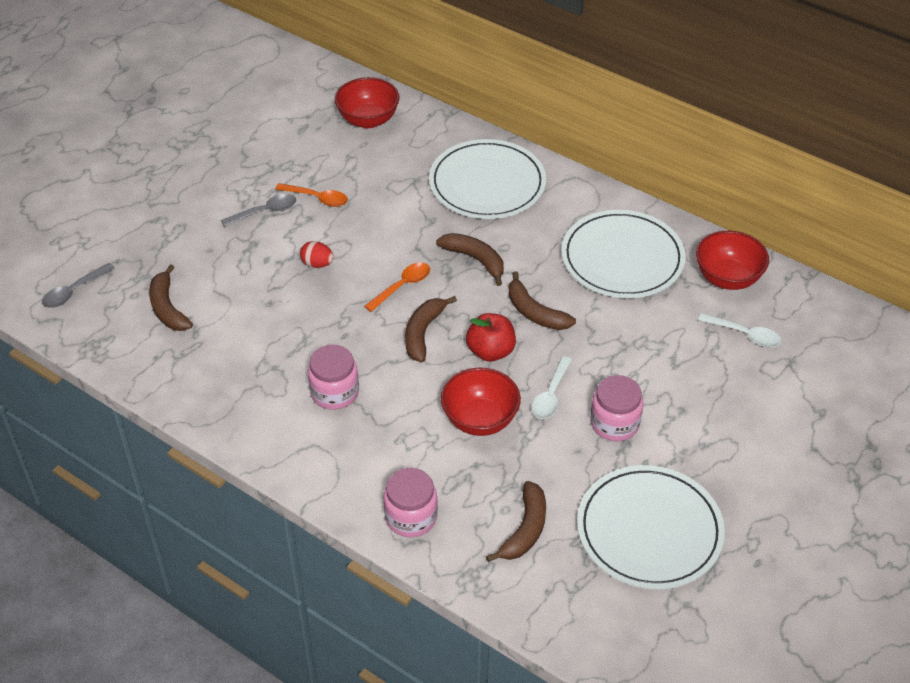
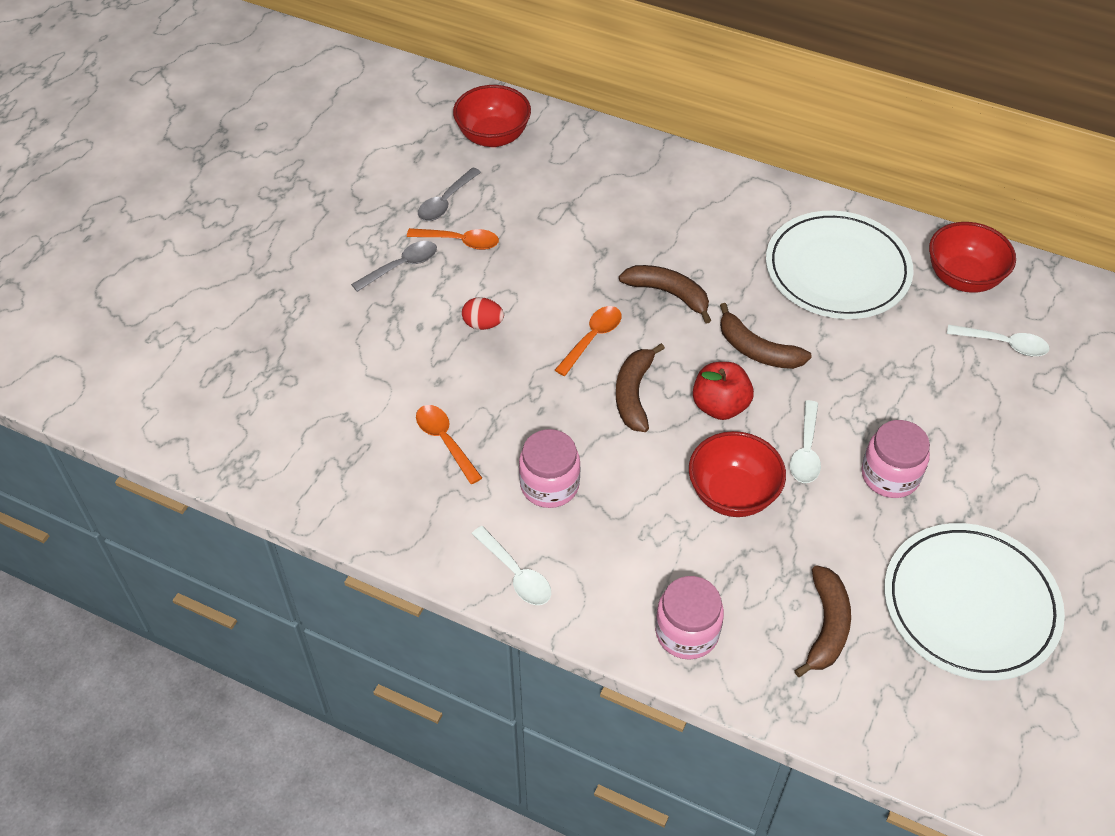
camera: 10 degrees left, 5 degrees up
(74, 291) = (192, 400): grey spoon -> grey spoon (446, 202)
(167, 308) = (315, 405): brown banana -> none
(261, 348) = (445, 441): none -> orange spoon
(288, 454) = (516, 574): none -> white spoon
(487, 183) = (655, 198): white plate -> none

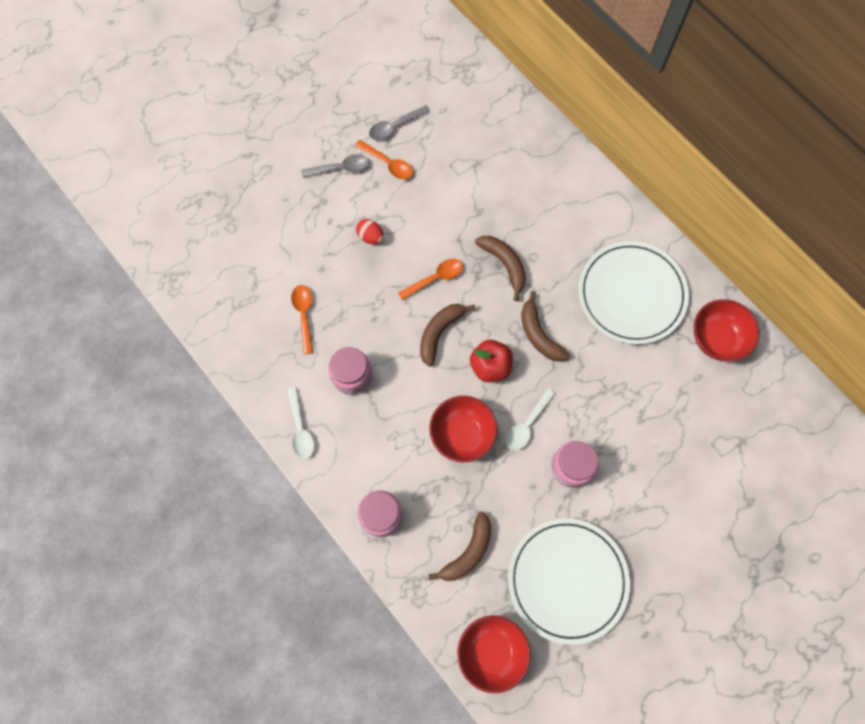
camera: 25 degrees right, 20 degrees up
(493, 136) = (454, 83): red bowl -> red bowl (491, 652)
(1003, 344) = (711, 403): white spoon -> none

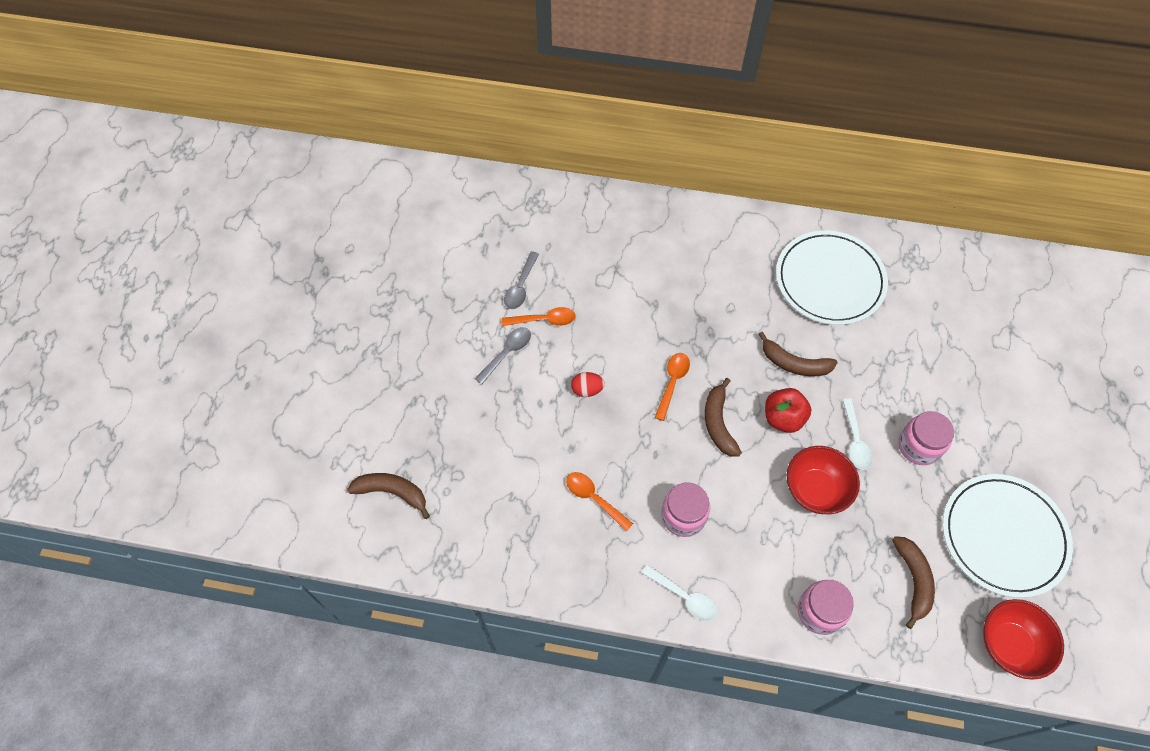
camera: 40 degrees left, 10 degrees down
(504, 264) = (715, 330): brown banana -> brown banana (392, 492)
(716, 339) = (919, 267): red bowl -> none

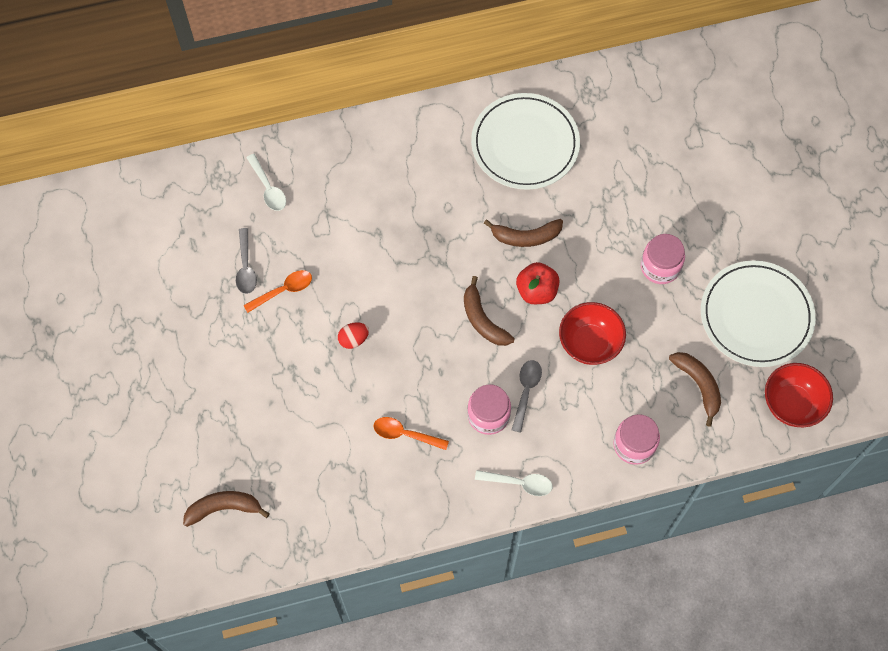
camera: 25 degrees left, 5 degrees up
(507, 353) = (264, 336): grey spoon -> grey spoon (526, 391)
(672, 383) = (426, 300): orange spoon -> none
(855, 440) = (605, 285): white spoon -> white spoon (268, 188)

